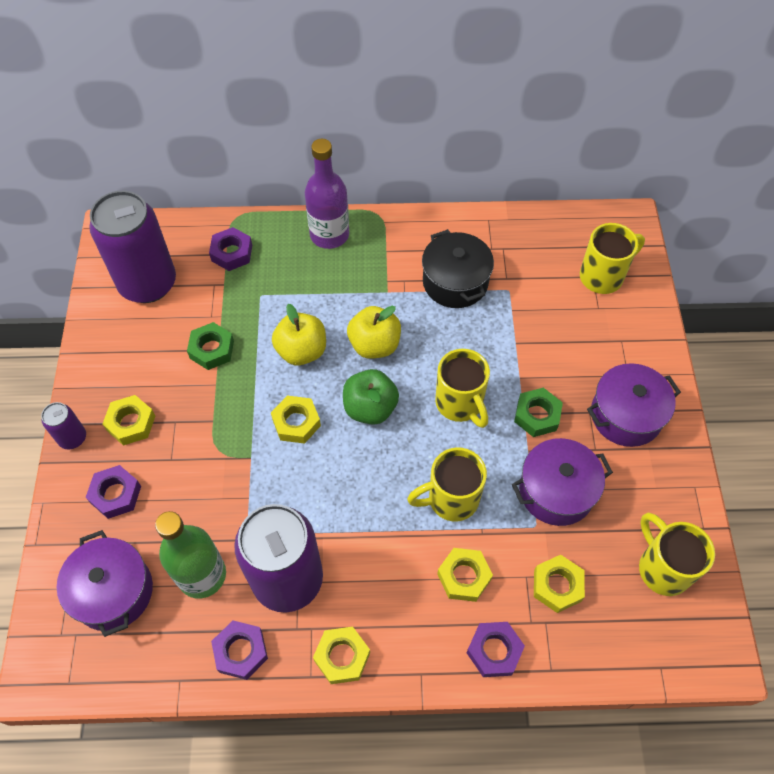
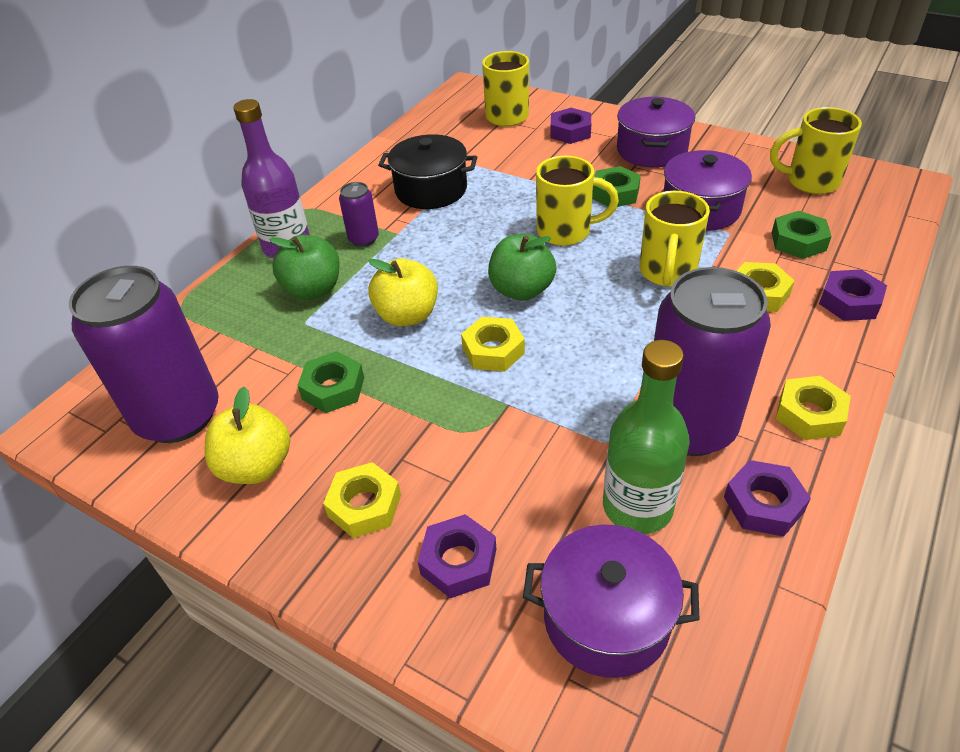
camera: 55 degrees left, 15 degrees down
(72, 438) = (330, 584): purple can -> purple can (364, 239)
(232, 253) = (223, 326): purple nut -> purple nut (570, 132)
(295, 279) = (313, 289): none -> green apple
(374, 345) = (450, 262): yellow apple -> yellow apple (256, 466)
(557, 586) = (798, 241): yellow nut -> green nut

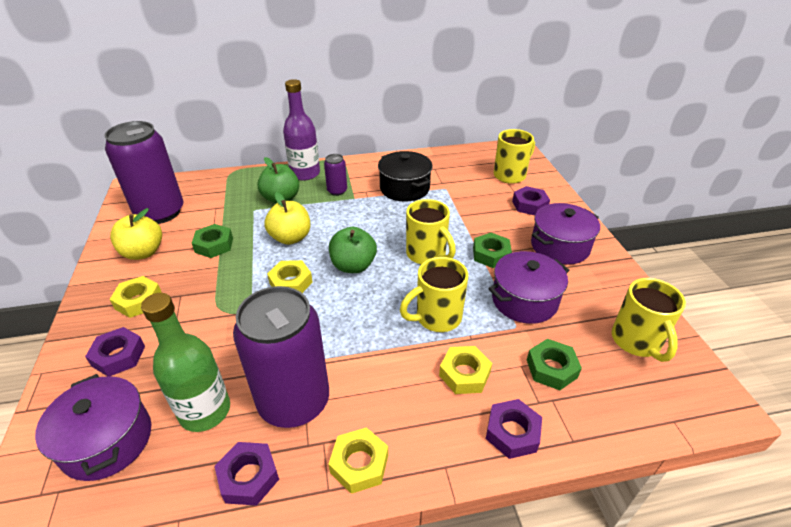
camera: 45 degrees right, 5 degrees down
(810, 182) = (636, 342): yellow mug -> yellow mug turned 150 degrees counterclockwise

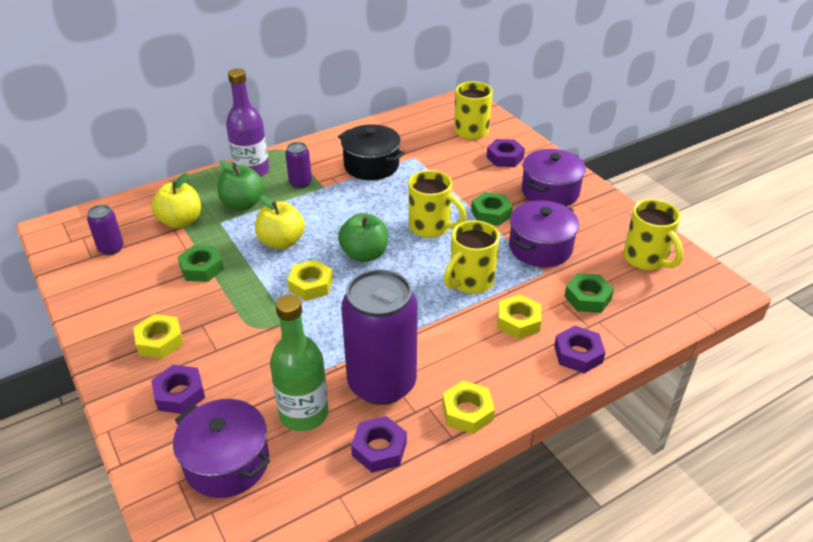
camera: 20 degrees left, 0 degrees up
(143, 252) = (125, 294): yellow apple -> yellow apple (181, 221)
(160, 212) = (111, 248): purple can -> purple can, size x0.45

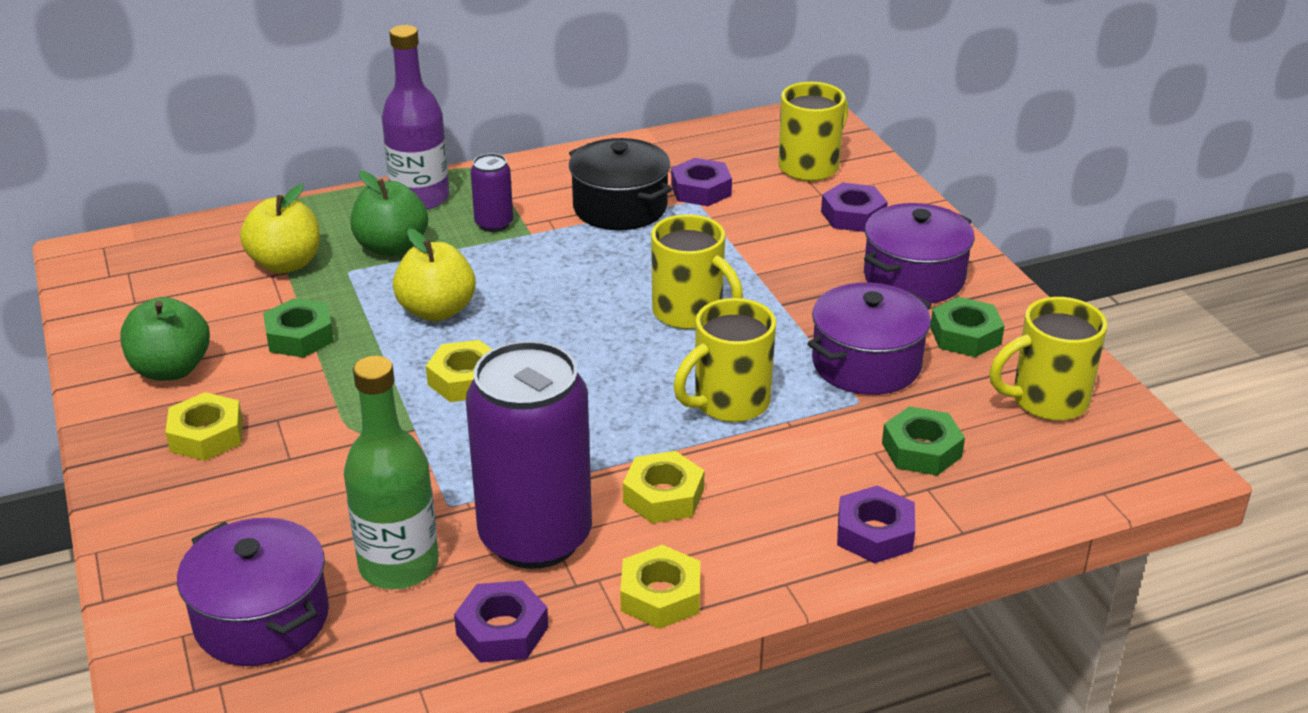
camera: 10 degrees right, 5 degrees down
(111, 248) = (168, 293): purple can -> none
(179, 394) = (216, 514): purple nut -> purple nut (701, 190)
(364, 254) = (566, 343): green apple -> green apple (171, 369)
(491, 213) = (799, 302): green nut -> green nut (965, 335)
(518, 321) = (790, 472): yellow nut -> yellow nut (663, 496)
(646, 259) = (1046, 401): yellow mug -> yellow mug turned 90 degrees clockwise

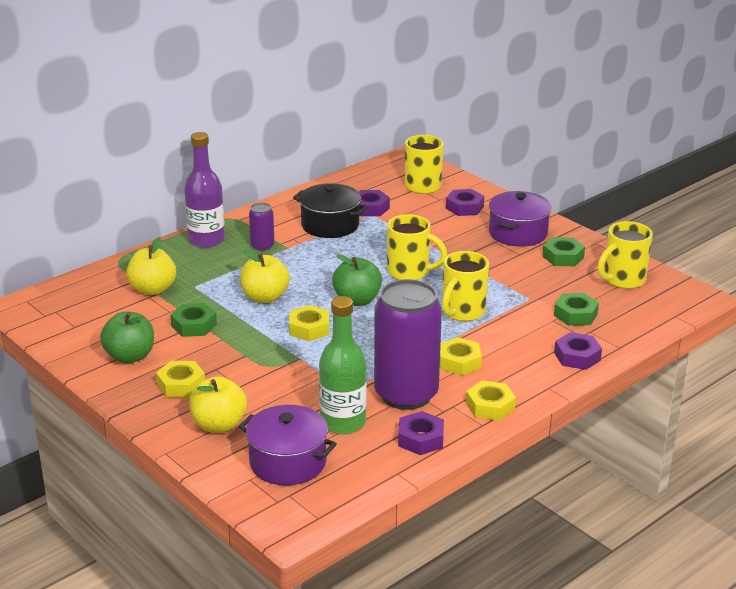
camera: 20 degrees left, 5 degrees down
(209, 521) = (219, 425): none -> yellow apple
(392, 247) = (210, 269): green apple -> green apple (357, 300)
(866, 364) = (521, 280): purple pot -> none

